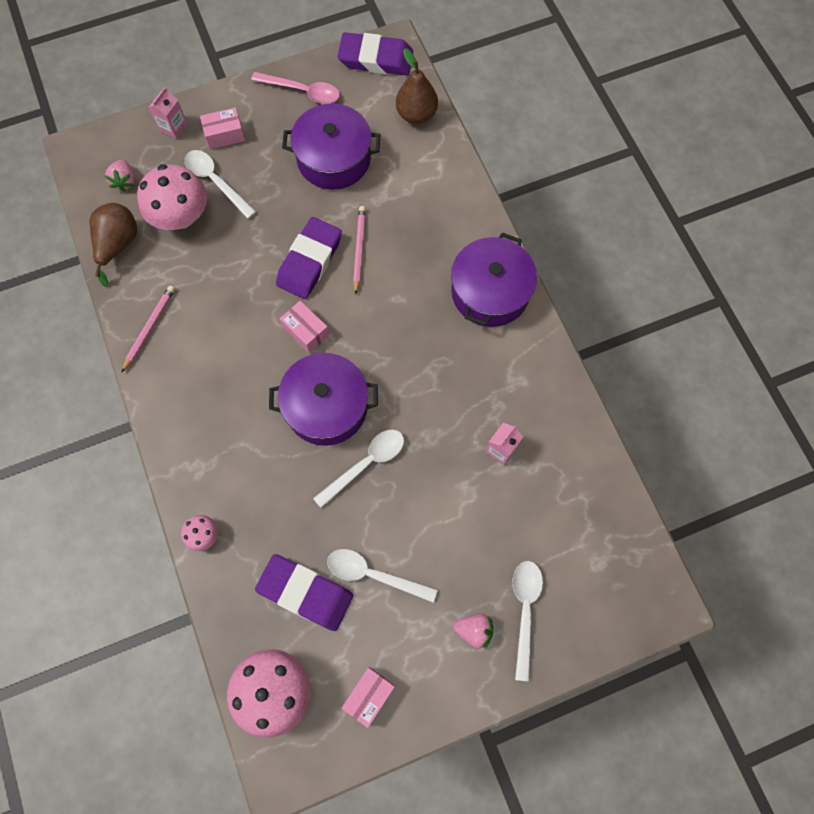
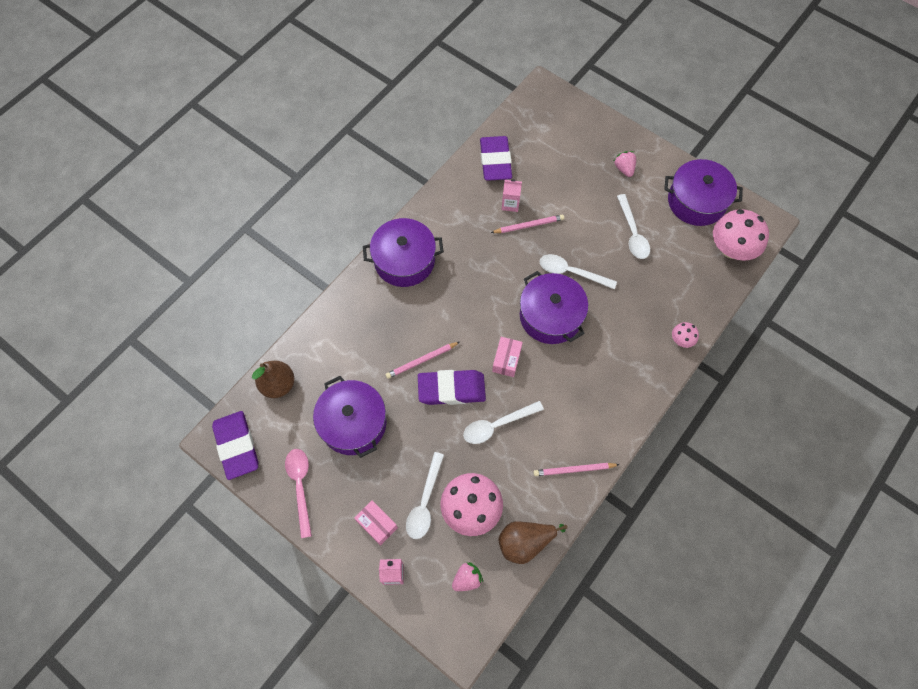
camera: 120 degrees left, 5 degrees down
(305, 593) = (670, 263): purple eraser -> purple eraser (495, 161)
(369, 696) = (696, 201): pink box -> purple pot
(458, 453) = (528, 225): none -> pink pencil
(525, 611) = (595, 150): white spoon -> white spoon (497, 425)

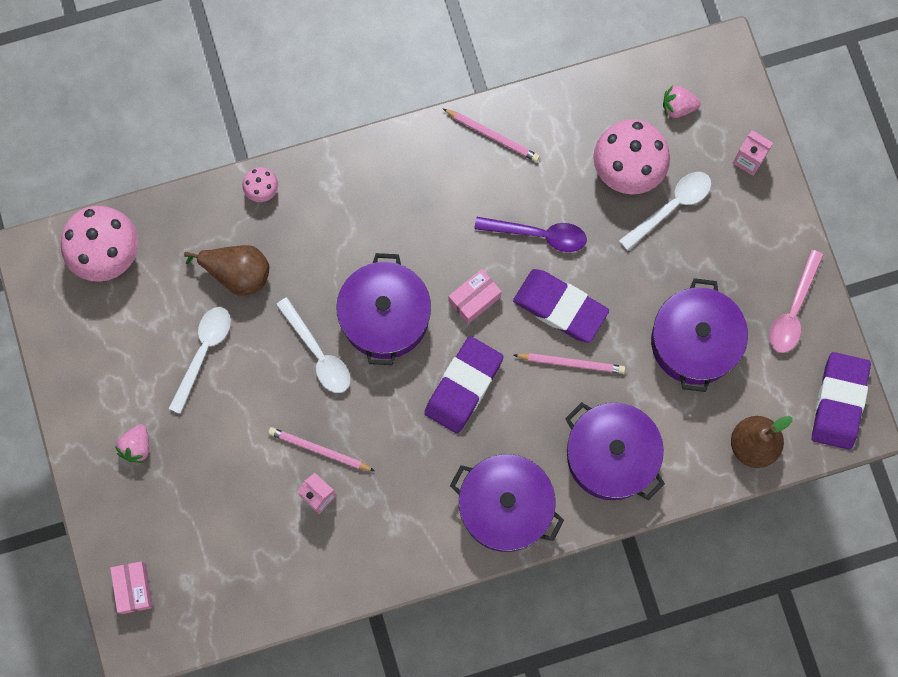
camera: 145 degrees left, 10 degrees up
(377, 524) = (735, 218): pink box -> pink box (134, 588)
(495, 161) = (289, 573): purple eraser -> purple eraser (463, 386)
(497, 425) = (538, 235): white spoon -> purple spoon
(525, 542) = (596, 102): brown pear -> brown pear (237, 273)
(696, 201) = (90, 340): purple pot -> purple pot (611, 456)

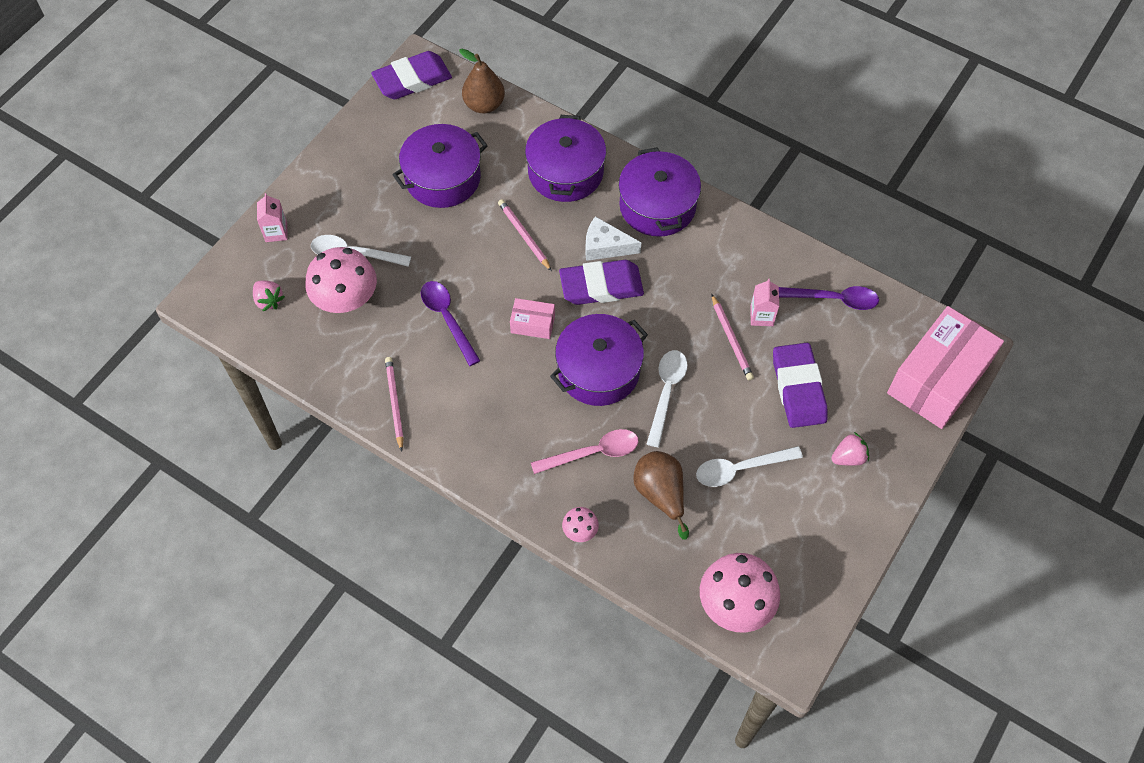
camera: 130 degrees left, 15 degrees down
(134, 588) = (938, 379): pink box -> pink box, size x2.24
(281, 574) = (833, 299): none -> purple spoon
(501, 424) = (605, 246): none -> white cheese
(560, 307) = (490, 269): purple eraser -> purple eraser (798, 388)
(793, 310) = (369, 140): pink spoon -> pink spoon (593, 453)

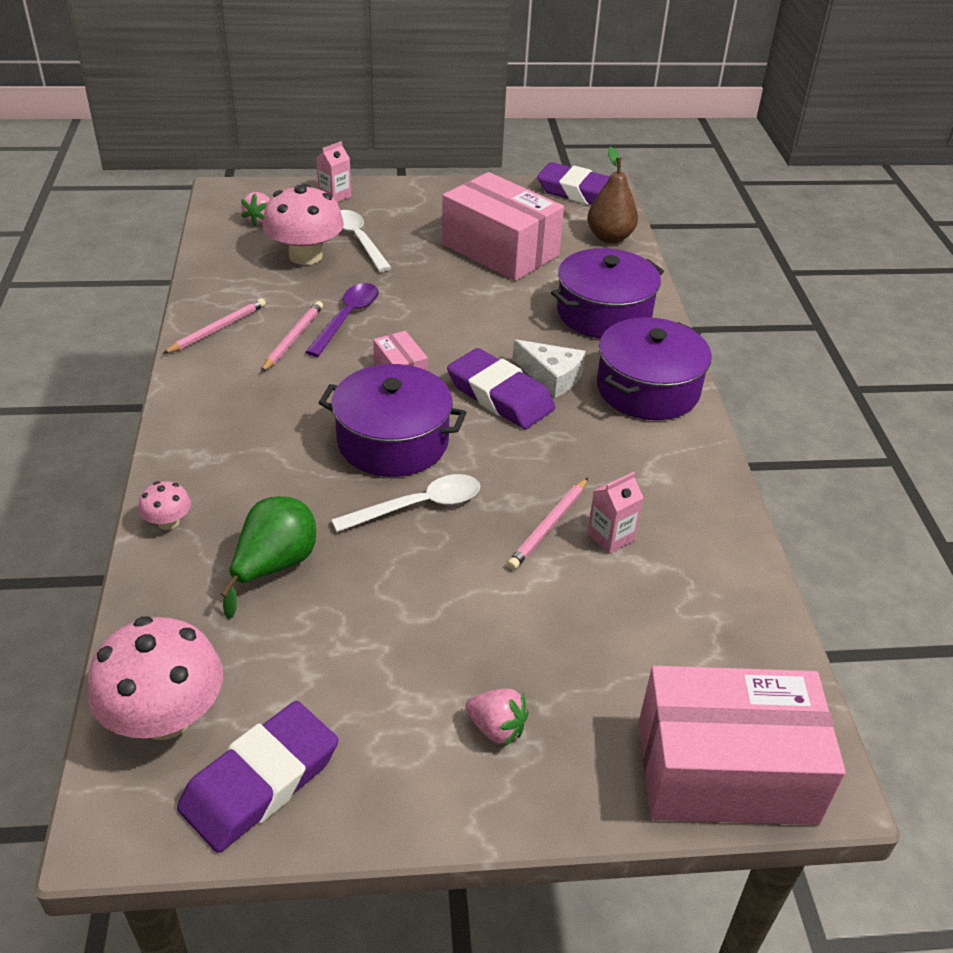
camera: 50 degrees right, 20 degrees down
(442, 178) = (500, 250): purple pot -> pink box
(524, 236) = (497, 321): pink pencil -> pink pencil (293, 339)
(593, 453) = (281, 485): pink spoon -> none
(605, 246) = (551, 377): white cheese -> white cheese turned 150 degrees clockwise
(661, 494) = (274, 566): brown pear -> green pear
(740, 469) = (375, 622): white spoon -> none
(798, 388) = (547, 621): purple eraser -> purple eraser (260, 781)
(833, 299) = (713, 591): purple spoon -> none

